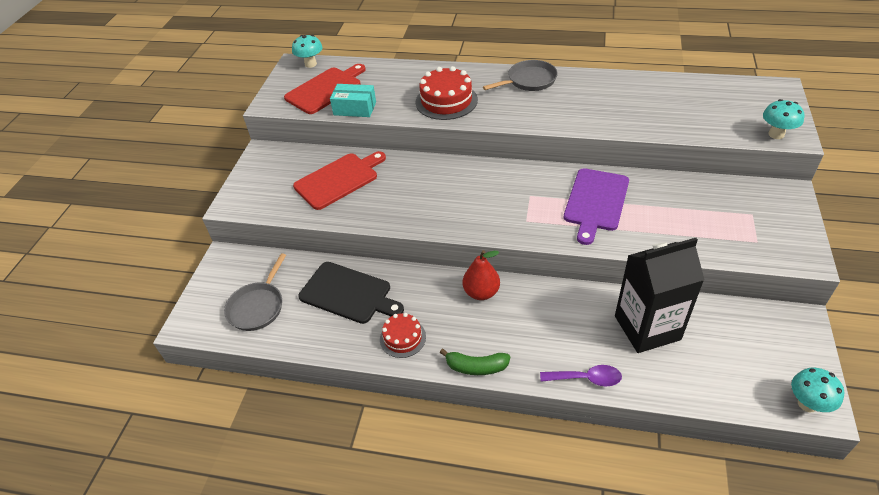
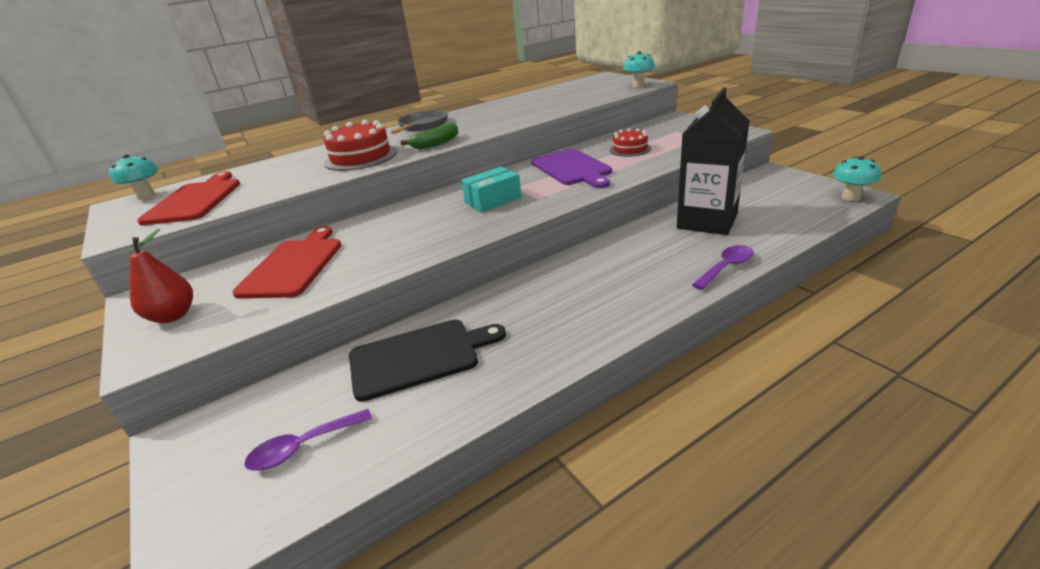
camera: 45 degrees left, 15 degrees down
(257, 306) = (302, 447): grey pan -> purple spoon
(355, 108) = (257, 195): turquoise box -> turquoise box (493, 200)
(402, 338) = (536, 347): red cake -> red cake (630, 149)
(476, 367) = (638, 318): green banana -> green banana (436, 144)
(481, 292) = (556, 275): red pear -> red pear (173, 316)

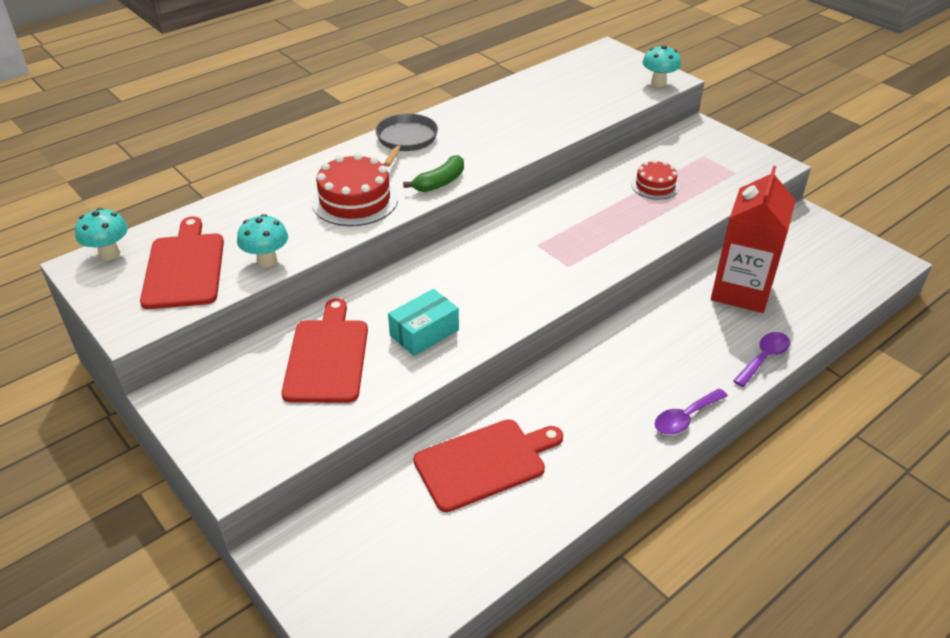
camera: 10 degrees left, 10 degrees up
(173, 316) = (229, 424): red pear -> none
(302, 447) = (410, 559): purple spoon -> purple spoon (685, 418)
(419, 357) = (484, 463): black cutting board -> red cutting board
(493, 200) = (517, 265): turquoise box -> turquoise box (424, 333)
(572, 168) = (594, 215): purple cutting board -> none
(707, 221) = (741, 291): black carton -> red carton
(850, 197) = (884, 264): turquoise mushroom -> turquoise mushroom (267, 261)

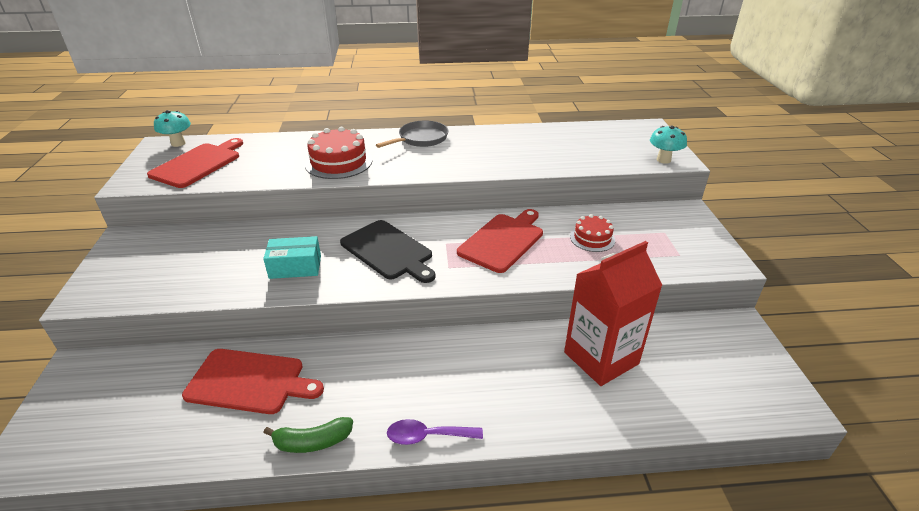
camera: 35 degrees right, 5 degrees down
(267, 261) = (241, 177): turquoise mushroom -> none
(327, 357) = (223, 254): red cutting board -> red cutting board (503, 241)
(440, 182) = (405, 170): green banana -> green banana (312, 442)
(494, 276) = (388, 251): none -> black cutting board
(764, 358) = (556, 425): purple spoon -> none

